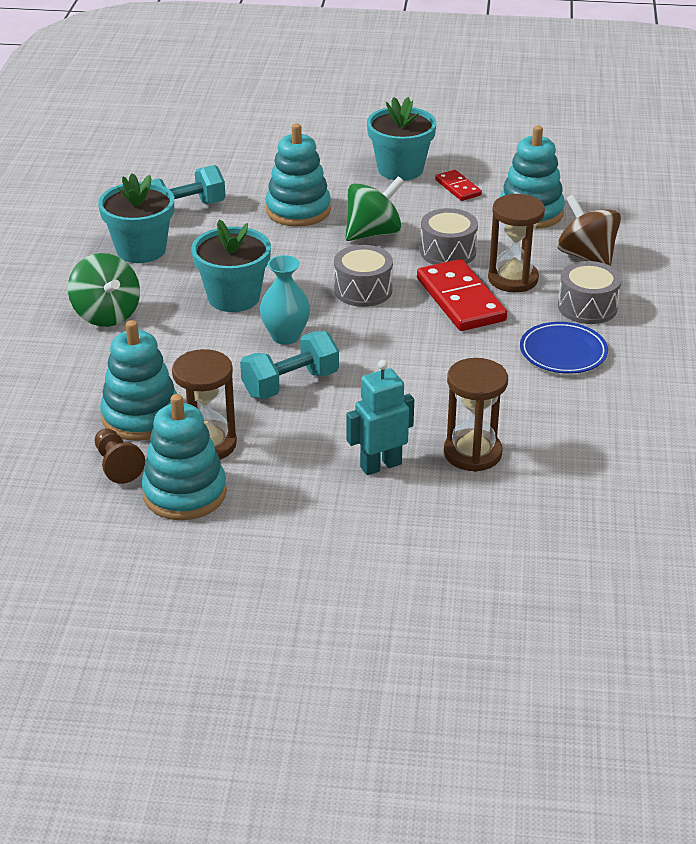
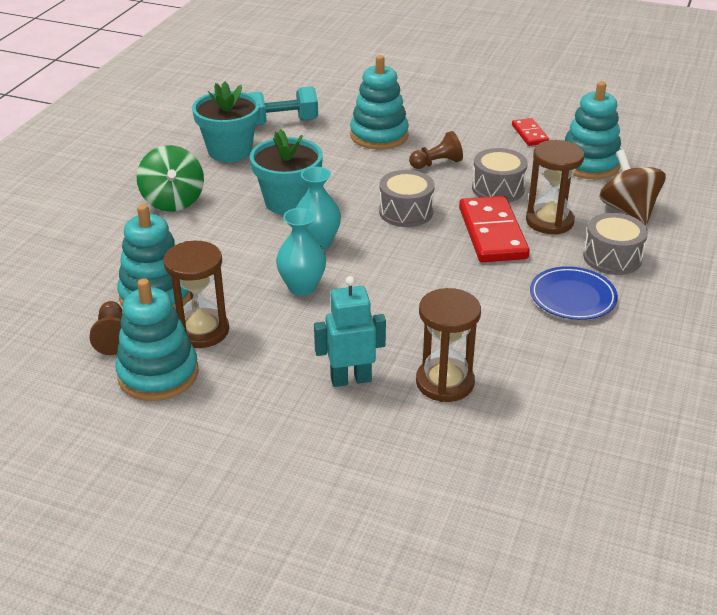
camera: 15 degrees right, 0 degrees up
(290, 384) = (302, 287): turquoise dumbbell -> turquoise vase
(373, 233) = (437, 163): green spinning top -> brown pawn
(400, 169) = (484, 112): turquoise flower pot -> none

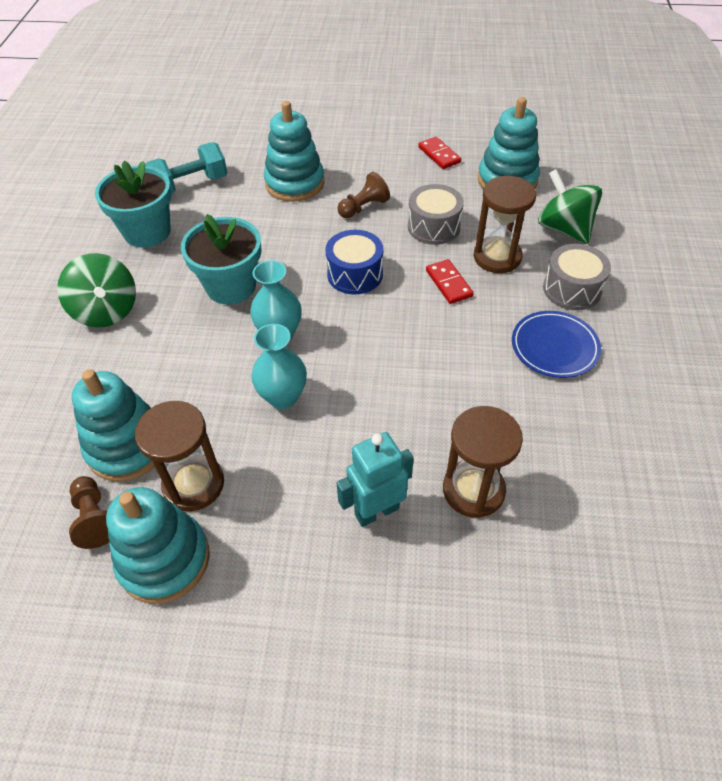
camera: 15 degrees left, 15 degrees up
(406, 212) = (355, 274): grey drum -> blue drum
(492, 233) = (448, 283): red domino -> red domino, size x0.53
(628, 210) = (564, 229): brown spinning top -> green spinning top

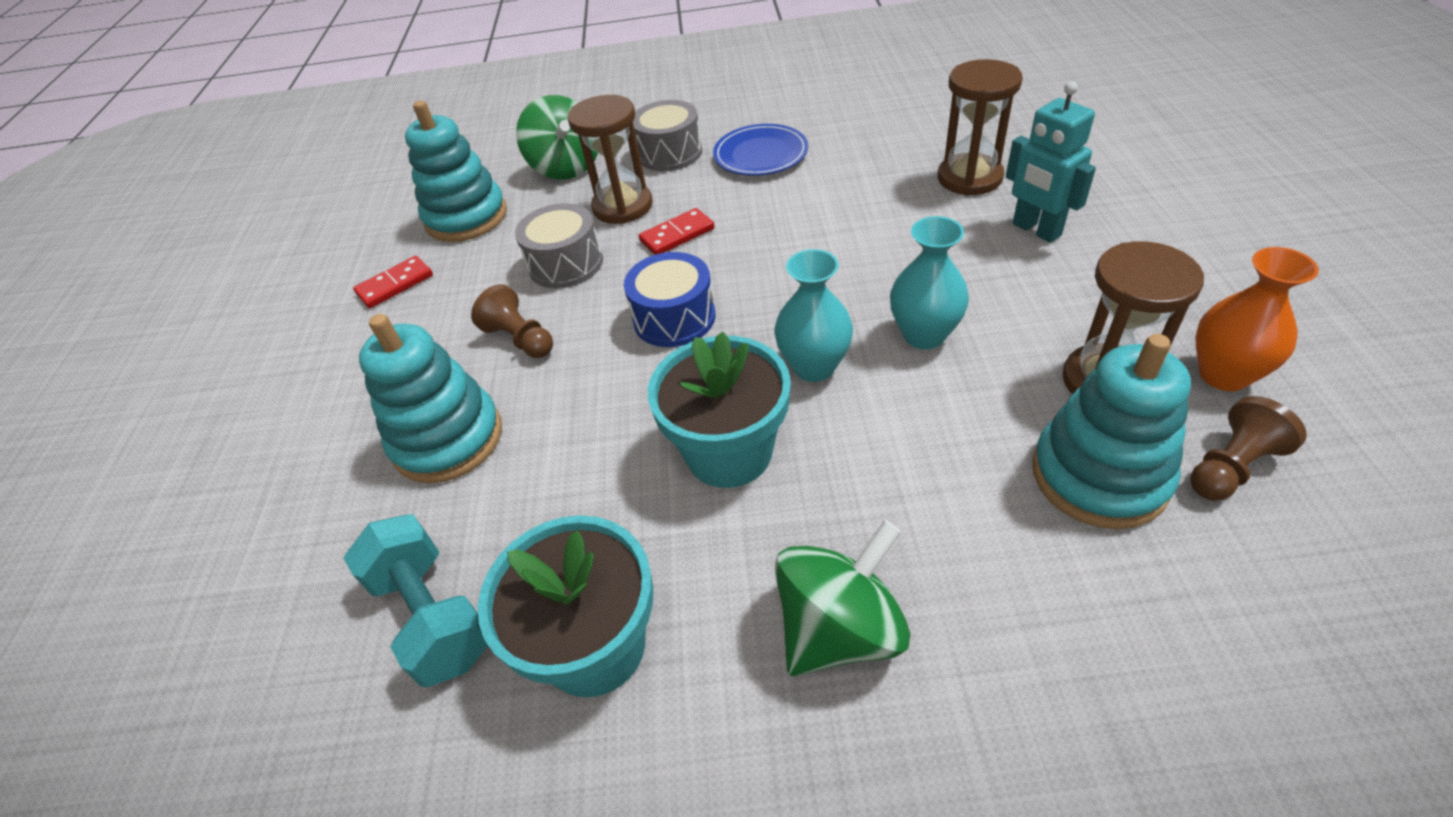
camera: 95 degrees left, 5 degrees down
(164, 559) = (1223, 374): turquoise stacking toy -> orange vase
(564, 229) = (566, 167): green spinning top -> green spinning top turned 75 degrees counterclockwise

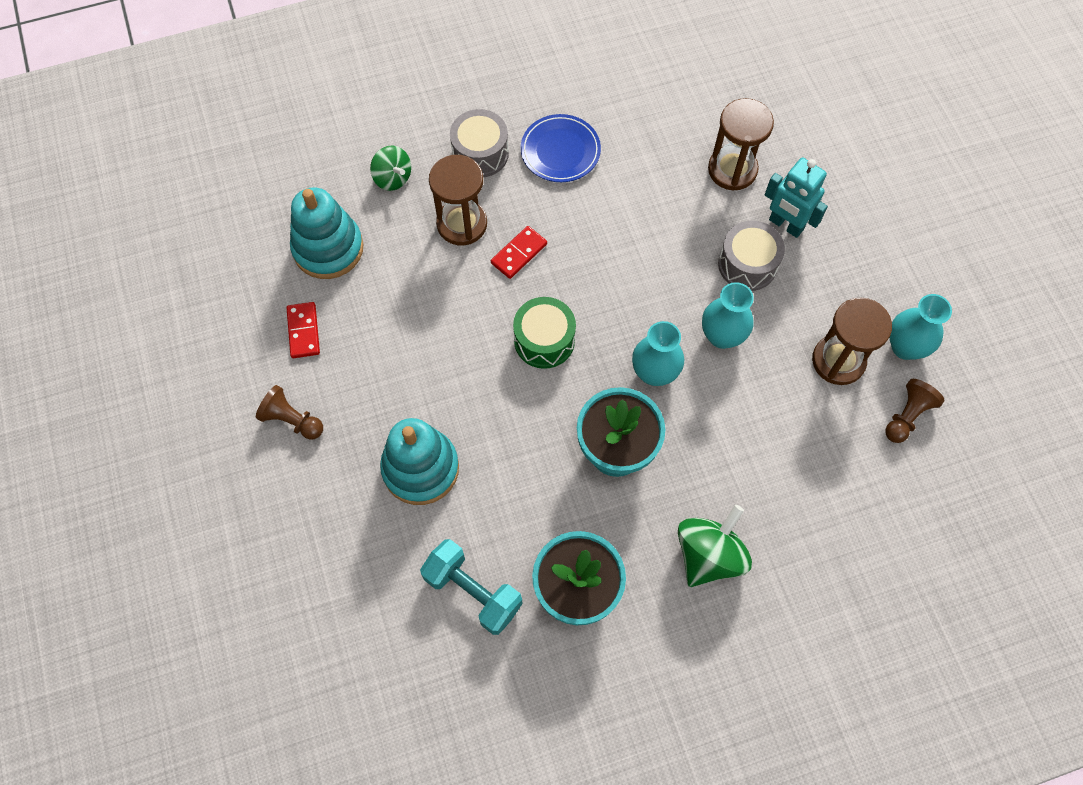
camera: 20 degrees left, 20 degrees up
(395, 284) = (303, 331): red domino -> red domino turned 45 degrees counterclockwise
(520, 339) = (434, 374): brown pawn -> brown pawn (292, 420)
(566, 167) = (393, 178): green spinning top -> green spinning top, size x0.63
(566, 264) = (439, 294): grey drum -> grey drum (747, 264)
(674, 318) = (544, 340): blue drum -> green drum
(1099, 475) = (837, 433): turquoise stacking toy -> none
(1223, 374) = (905, 347): orange vase -> turquoise vase

